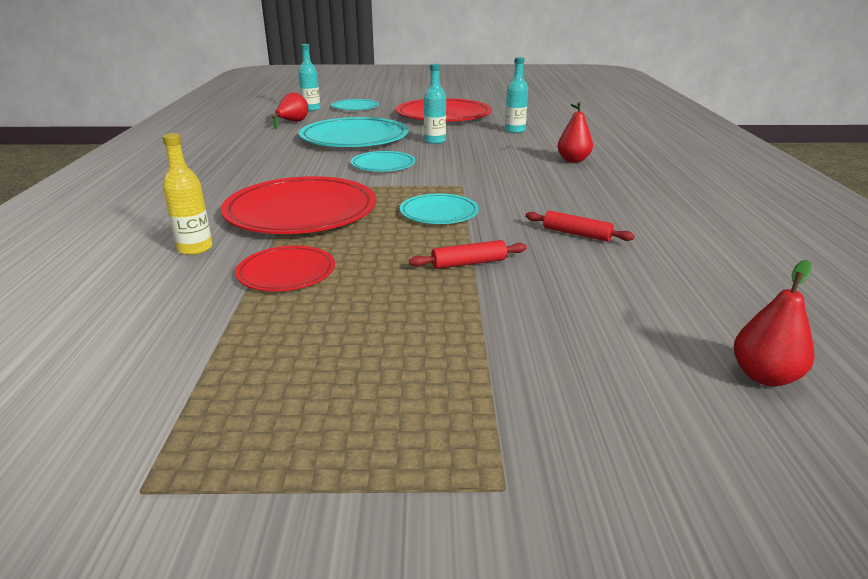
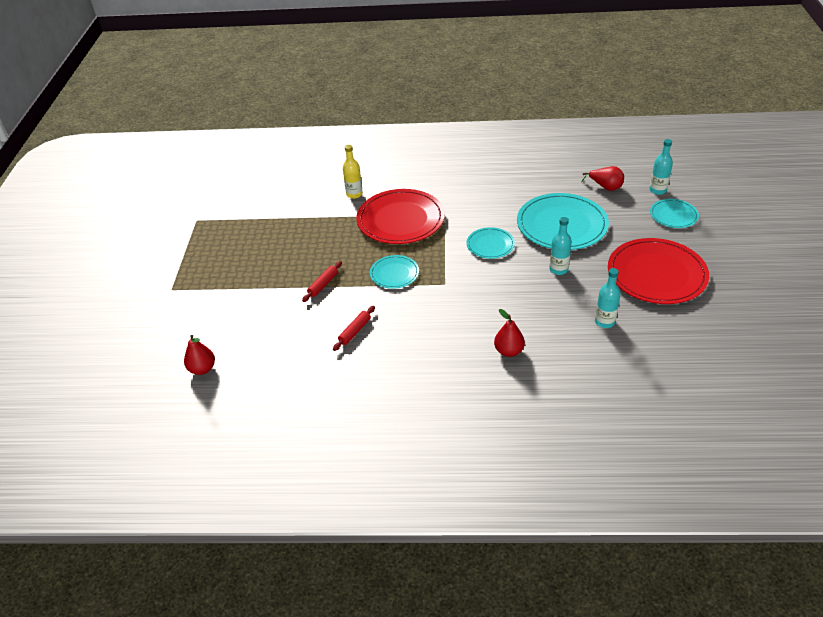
camera: 95 degrees right, 15 degrees up
(286, 272) = (323, 226): red plate -> none
(469, 263) = (323, 285): red rolling pin -> red rolling pin turned 45 degrees clockwise

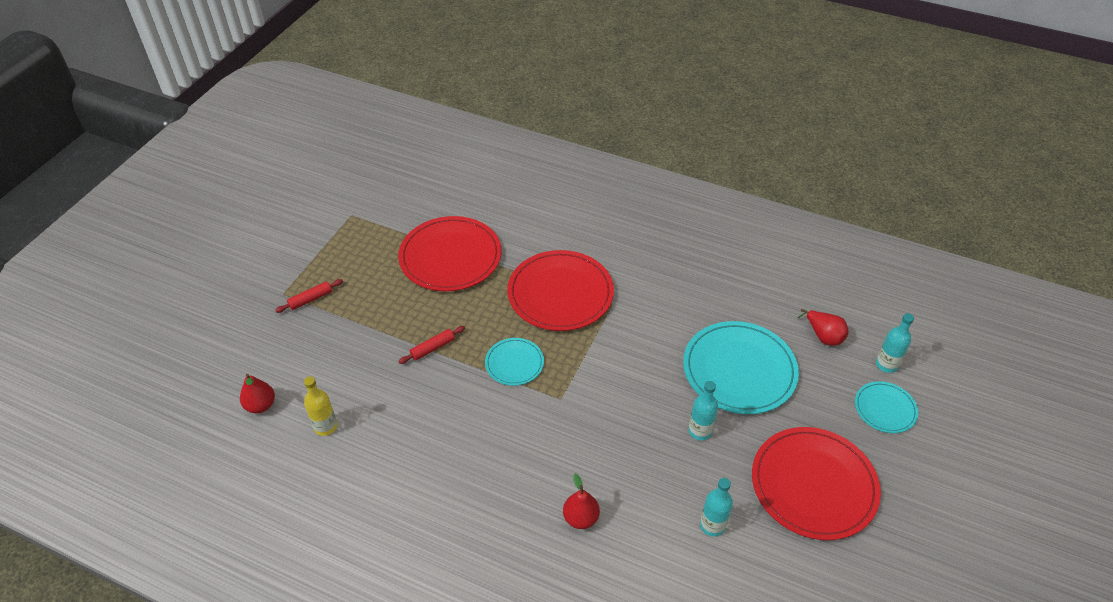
camera: 20 degrees right, 5 degrees up
(298, 223) = (450, 257): none -> red plate
(354, 194) = (529, 240): yellow bottle -> yellow bottle (325, 426)
(355, 331) = (433, 422): red rolling pin -> red rolling pin (310, 299)
(490, 245) = (640, 366): turquoise plate -> none

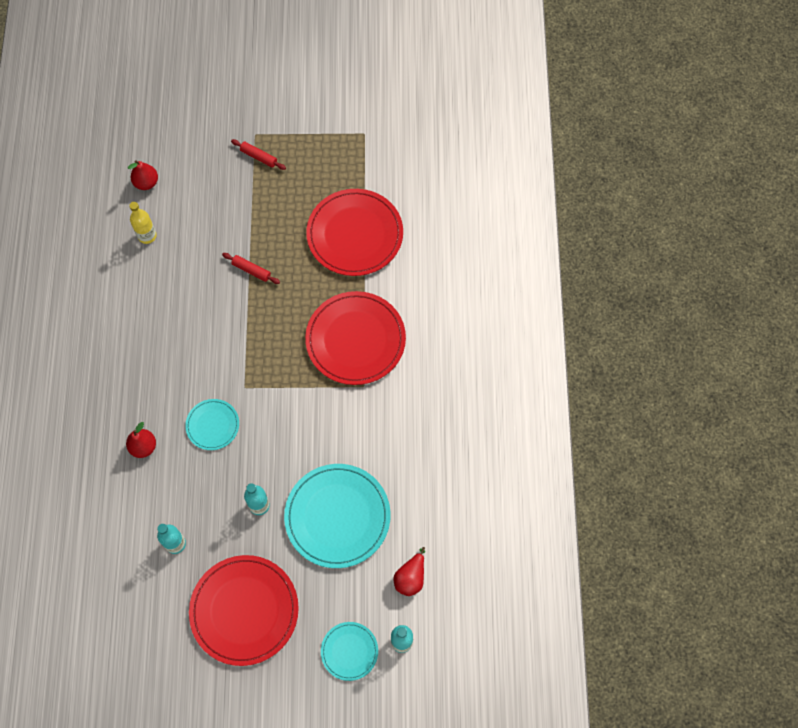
camera: 65 degrees right, 20 degrees up
(514, 363) = (264, 337): turquoise plate -> turquoise plate (212, 425)

